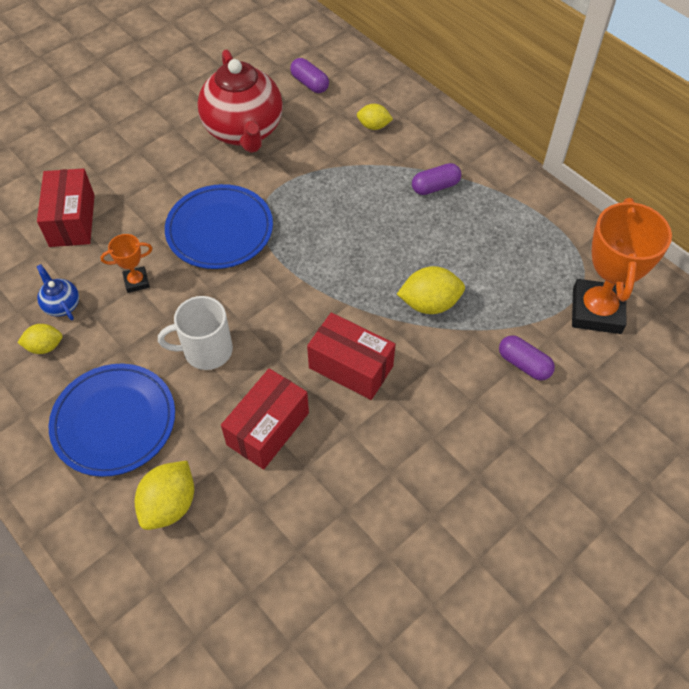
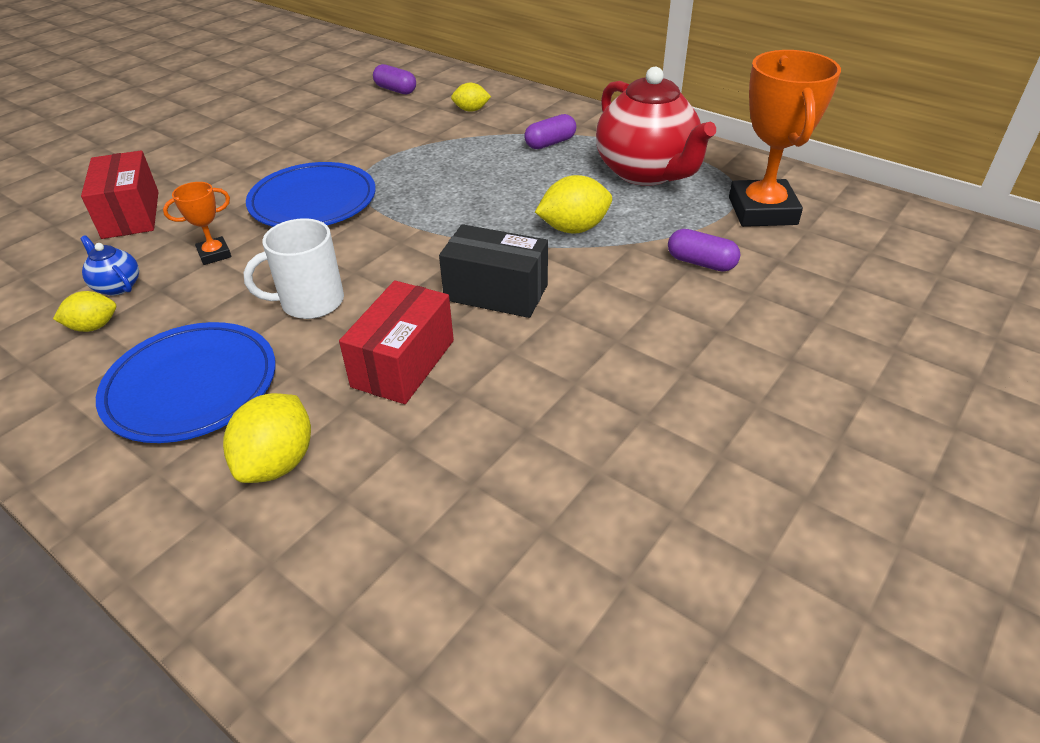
camera: 10 degrees left, 15 degrees down
(244, 131) = (330, 128): red teapot -> red teapot (646, 173)
(351, 367) = (496, 292): red box -> black box

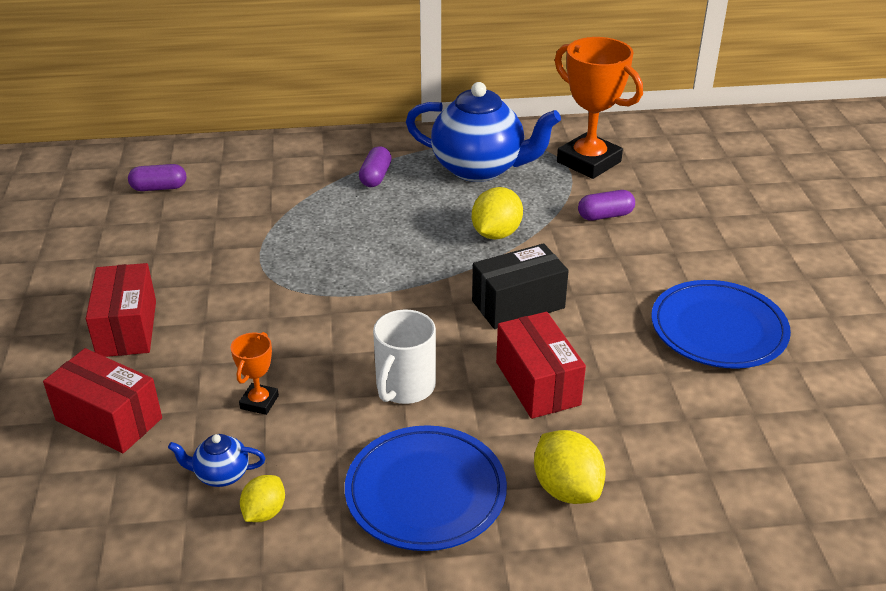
camera: 45 degrees left, 5 degrees down
(232, 166) = (127, 328): none -> red box
(313, 201) = (264, 317): blue plate -> blue plate (718, 329)
(471, 110) = (263, 177): yellow lemon -> none
(646, 173) = (479, 168): red teapot -> blue teapot

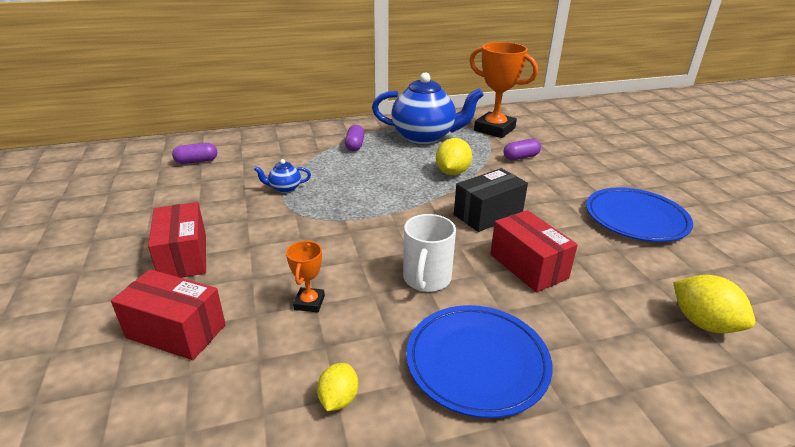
camera: 10 degrees left, 5 degrees down
(221, 475) = (290, 369): blue teapot -> blue teapot (285, 188)
(566, 488) = (592, 345): yellow lemon -> yellow lemon (703, 323)

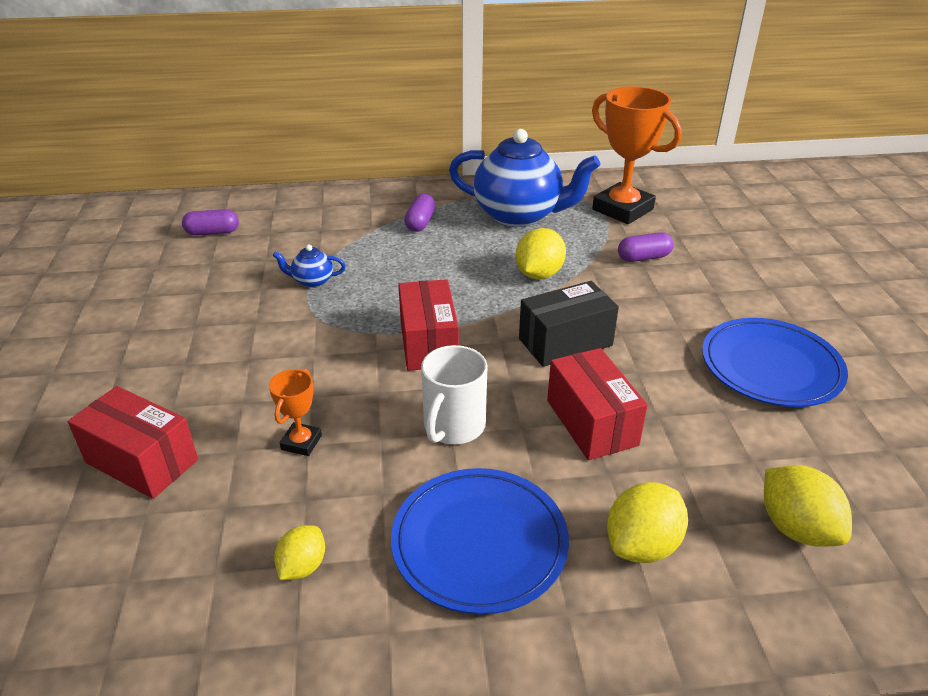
camera: 10 degrees right, 5 degrees up
(184, 256) = (170, 366): red box -> red box (428, 343)
(600, 348) = (642, 545): none -> yellow lemon

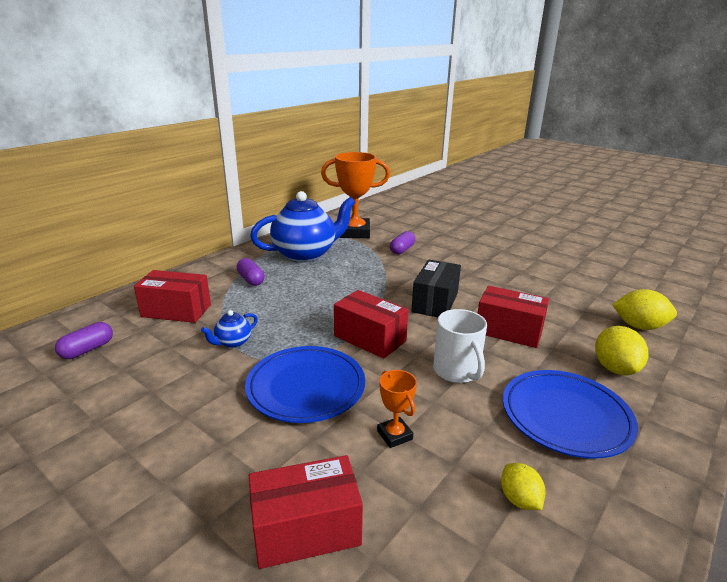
camera: 45 degrees left, 10 degrees down
(315, 227) = (176, 311): none -> red box
(539, 274) = (366, 278): yellow lemon -> none
(771, 367) = (526, 271): blue plate -> blue plate (306, 387)

